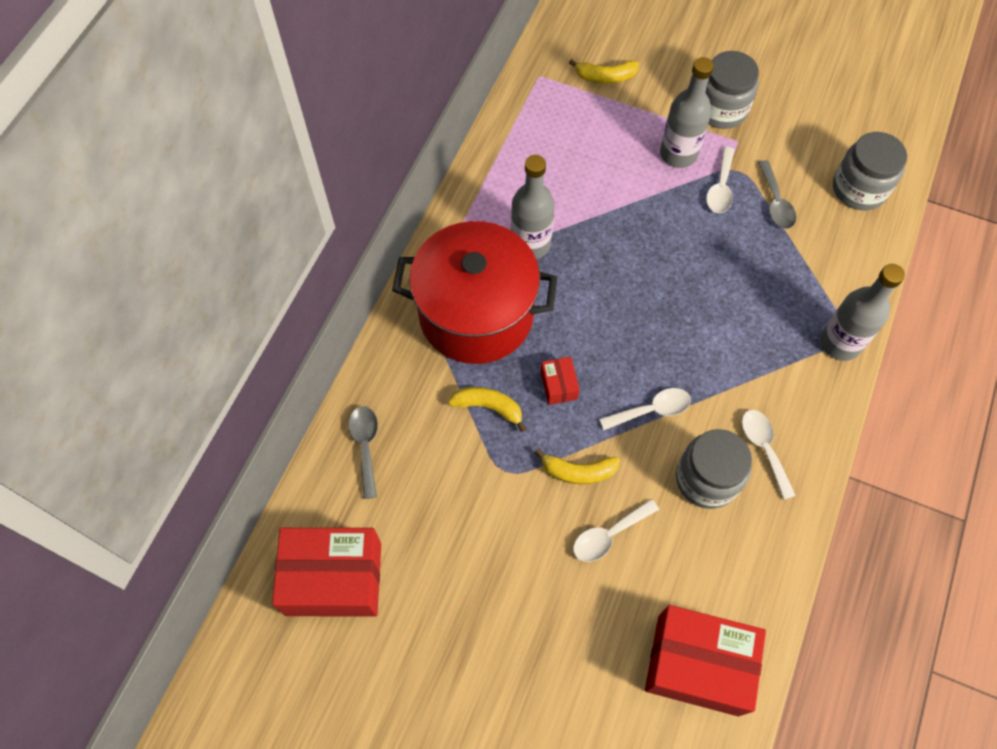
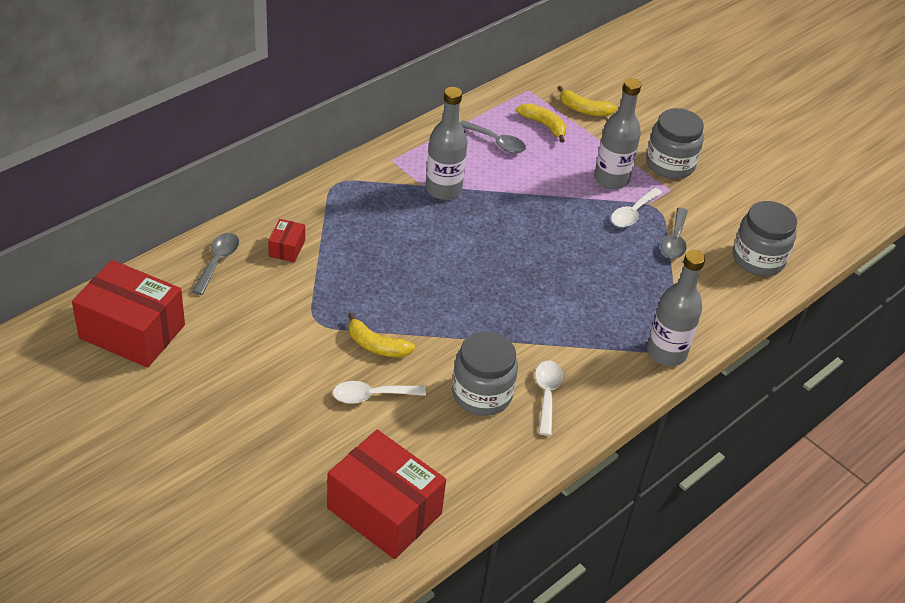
camera: 20 degrees right, 20 degrees down
(476, 314) = (366, 216): red pot -> none
(489, 407) = (333, 276): yellow banana -> yellow banana (544, 125)
(547, 158) = (496, 142): none -> grey spoon
(559, 385) = (401, 285): red box -> red box (287, 248)
(652, 410) = (467, 331): white spoon -> none

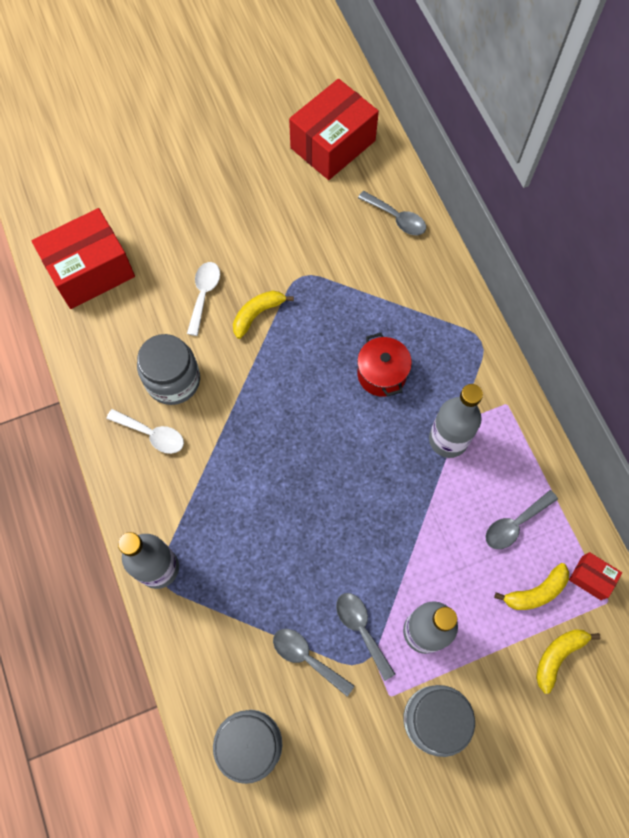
camera: 115 degrees right, 25 degrees up
(287, 248) = (399, 275): red box -> red box (591, 578)
(400, 241) = (381, 374): none -> red pot
(632, 213) = (361, 629): white spoon -> grey spoon

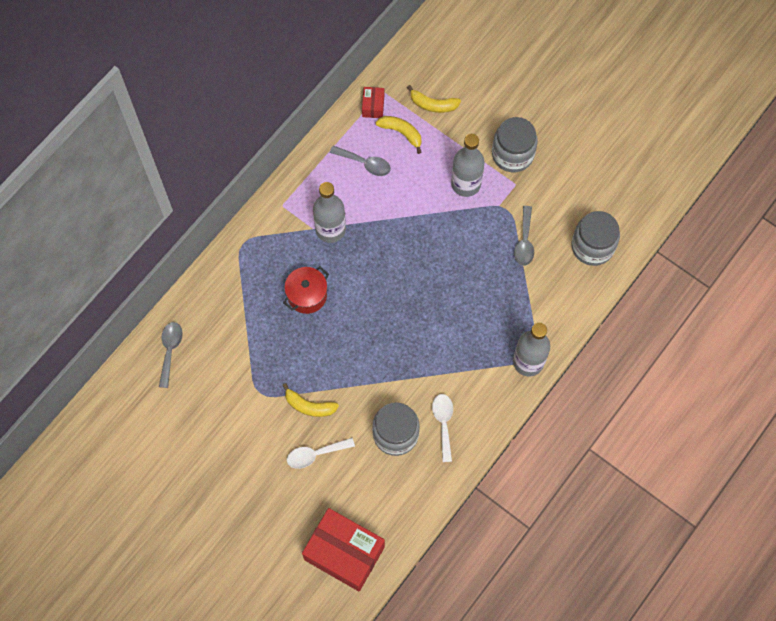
camera: 120 degrees left, 0 degrees up
(332, 144) = (125, 435): red box -> none
(361, 629) = (487, 220): grey spoon -> none

